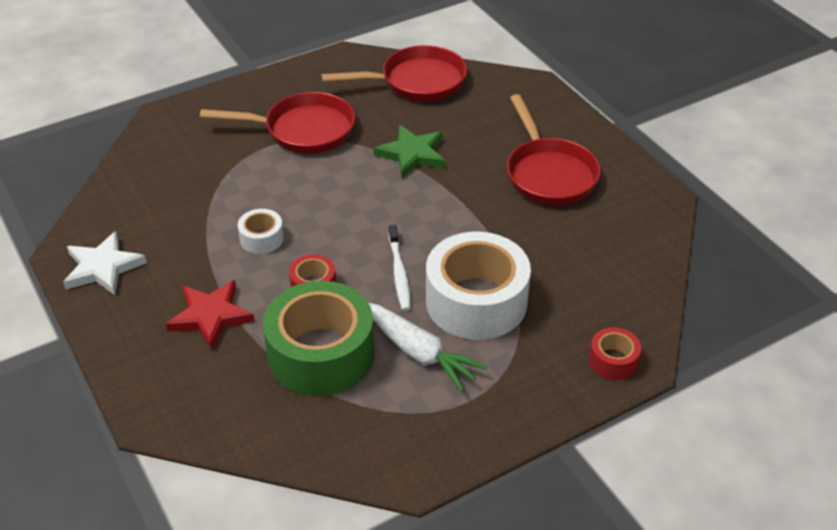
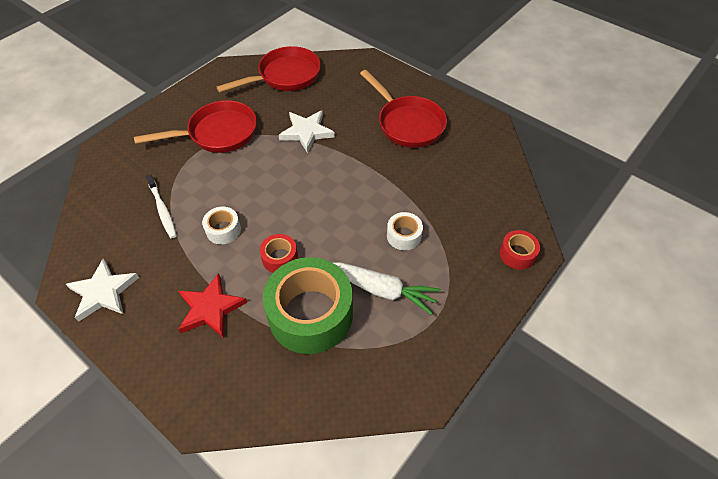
camera: 20 degrees left, 10 degrees up
(399, 273) = (339, 229): white toothbrush -> white toothbrush (162, 210)
(412, 154) = (306, 132): green star -> white star
(476, 301) = (404, 236): white tape -> white tape, size x0.46

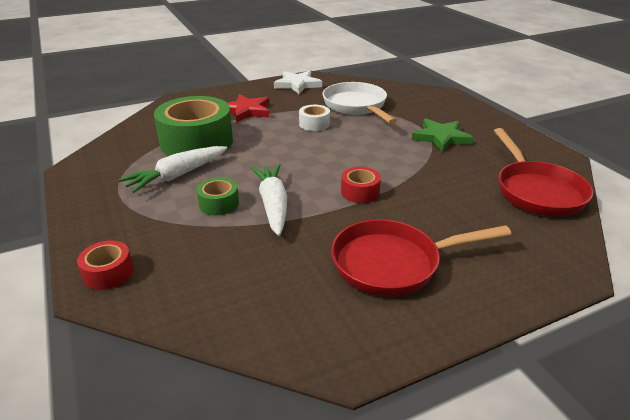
camera: 115 degrees right, 20 degrees down
(162, 210) = (356, 106): white toothbrush -> white pan
(218, 133) = (441, 138): red pan -> green star
(280, 258) = (262, 140): red tape -> red tape (360, 192)
(306, 132) = (417, 183): white star -> none
(384, 202) = (273, 205): none -> white carrot
(404, 236) = (219, 203): white tape -> green tape

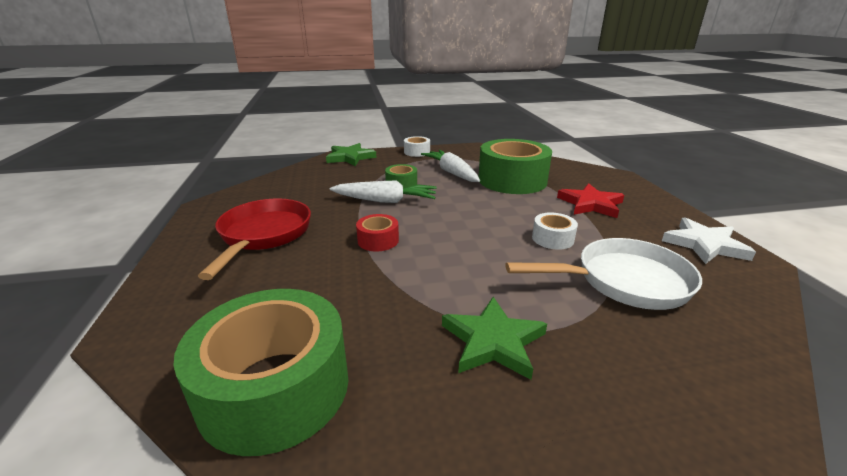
camera: 105 degrees right, 5 degrees down
(88, 212) = (417, 152): none -> white tape
(108, 273) = (350, 157): red tape -> green star
(536, 191) = (275, 388): red pan -> green tape

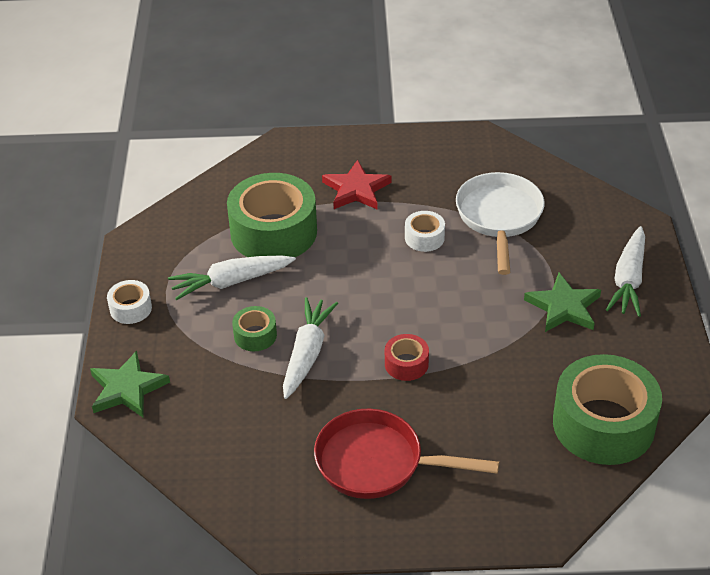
camera: 80 degrees left, 15 degrees up
(589, 417) = (628, 280): none -> white carrot
(704, 244) = (450, 150): white star -> none

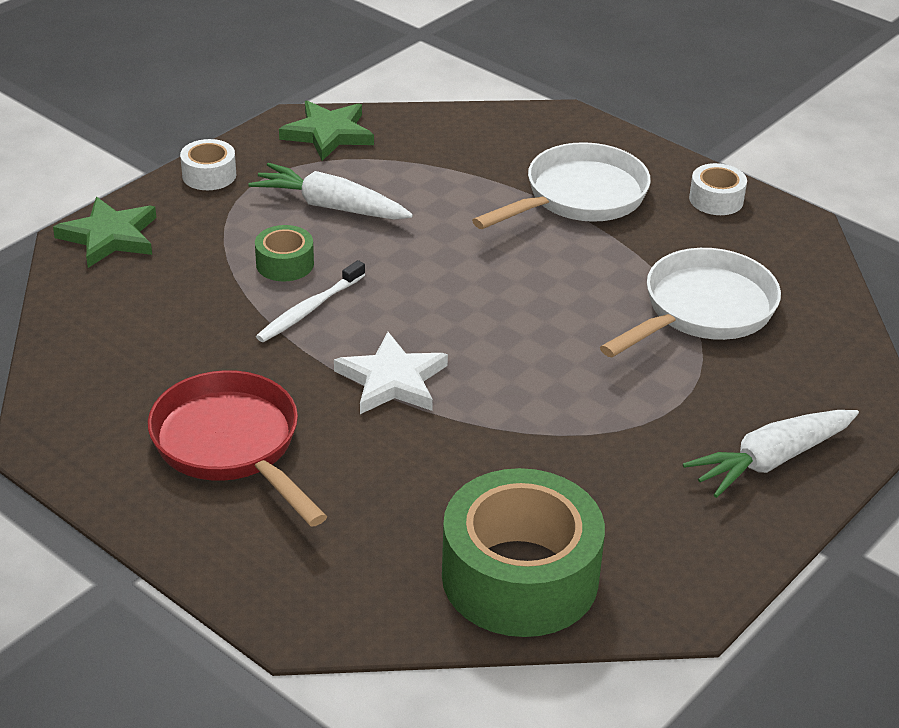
camera: 40 degrees right, 5 degrees down
(273, 232) = (436, 188): green tape -> none
(307, 354) = (309, 309): white carrot -> white toothbrush
(356, 189) = (578, 197): red star -> white pan
(406, 364) = (392, 380): red tape -> white star
(424, 238) = (586, 281): white tape -> white tape (716, 199)
(563, 307) = (648, 438): green star -> green star (328, 134)

